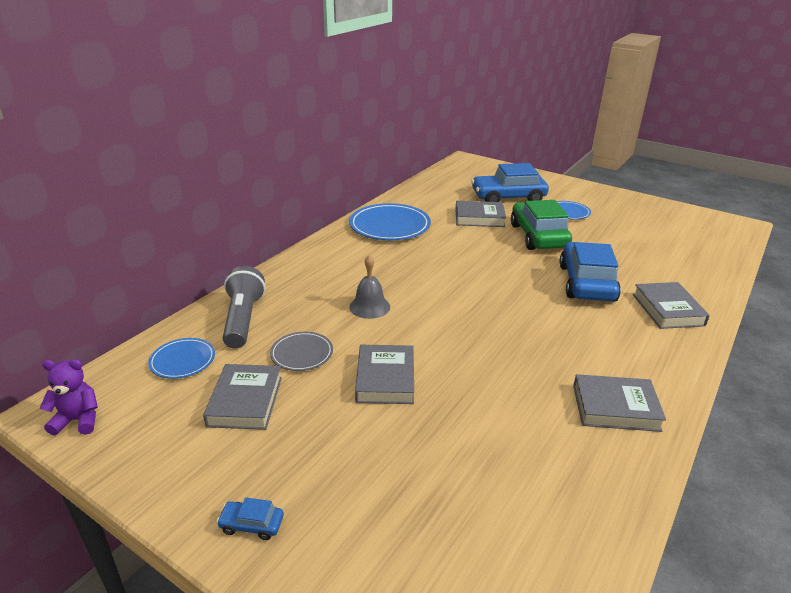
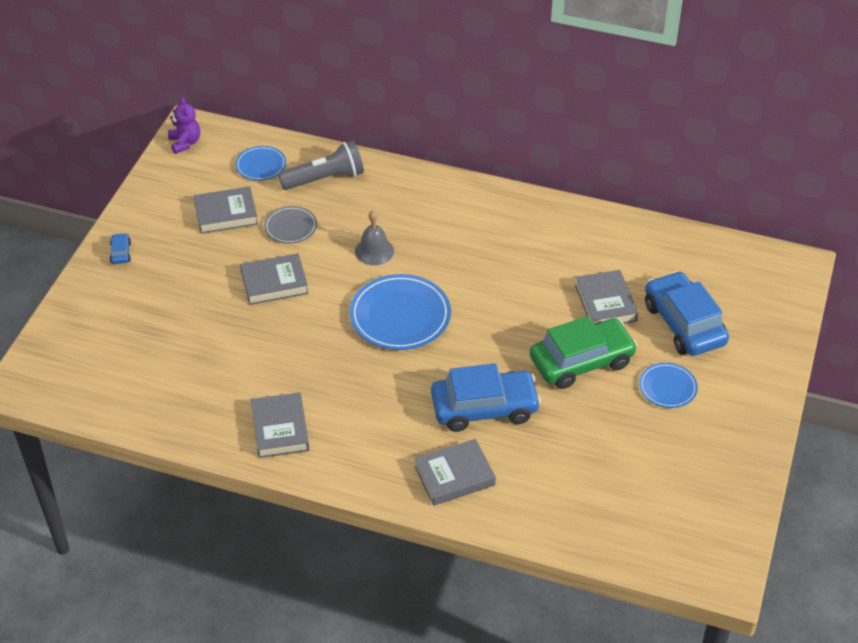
camera: 75 degrees right, 15 degrees up
(390, 226) = (545, 230): blue plate -> blue plate (400, 316)

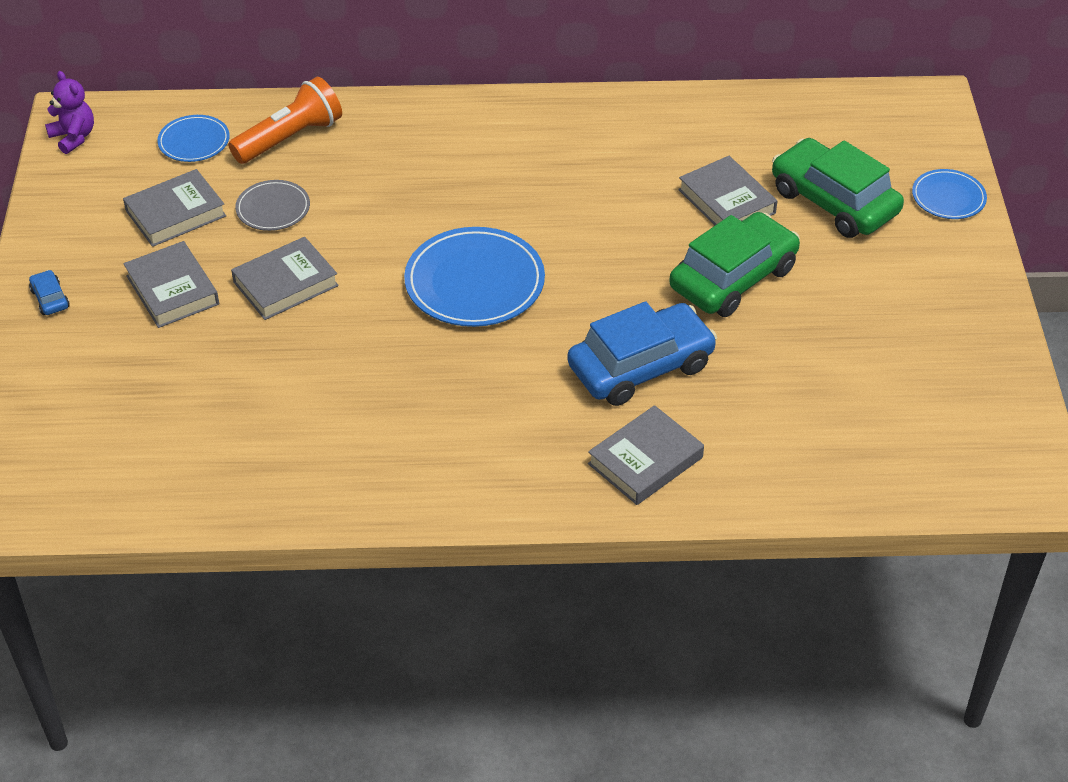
camera: 20 degrees left, 0 degrees up
(280, 429) = (385, 466): grey book -> grey book (172, 290)
(325, 179) = (290, 138): grey flashlight -> orange flashlight
(374, 251) = (400, 211): grey bell -> none
(667, 387) = (853, 281): blue plate -> blue plate (948, 197)
(684, 324) = (834, 201): blue car -> green car

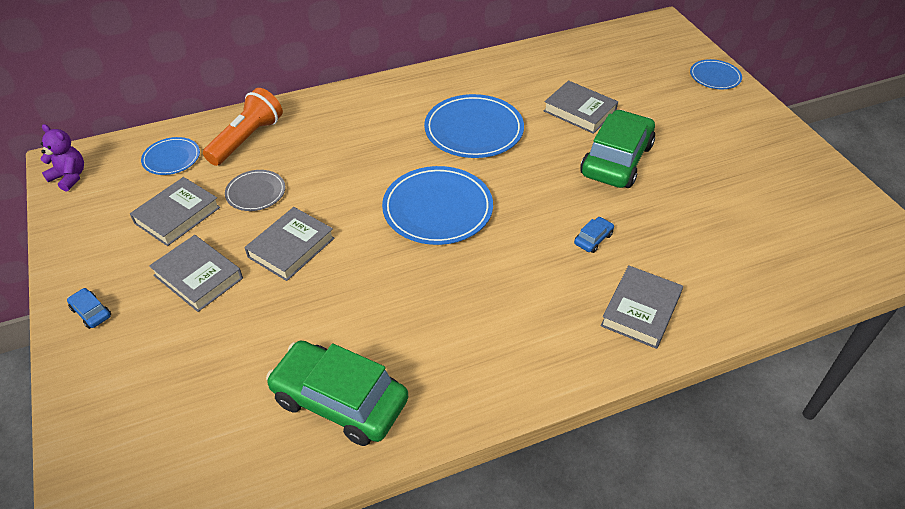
camera: 20 degrees left, 0 degrees up
(573, 193) = (474, 130): none -> blue plate
(641, 366) = (593, 239): blue car -> blue car, size x0.40
(834, 201) = (647, 95): green car -> green car (339, 401)

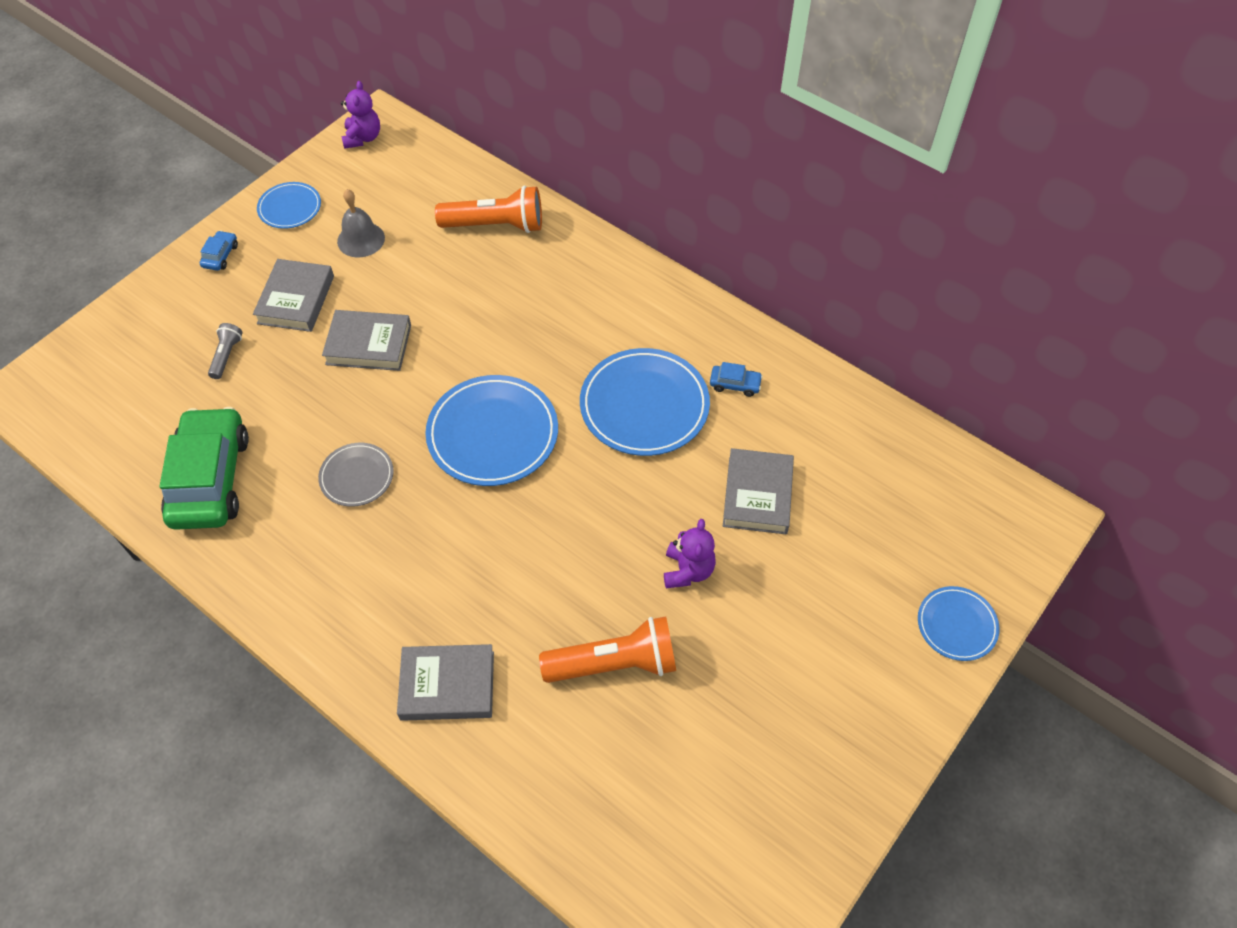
camera: 60 degrees right, 10 degrees up
(171, 158) = (431, 188): blue plate -> blue plate (290, 208)
(177, 215) = (361, 239): grey book -> grey bell
(212, 345) = (226, 356): none -> grey flashlight
(256, 193) = (425, 277): grey plate -> grey plate (357, 476)
(593, 239) = (532, 598): blue car -> blue car (735, 384)
(616, 160) = (688, 570): green car -> purple teddy bear
(668, 218) = (614, 663): none -> orange flashlight

